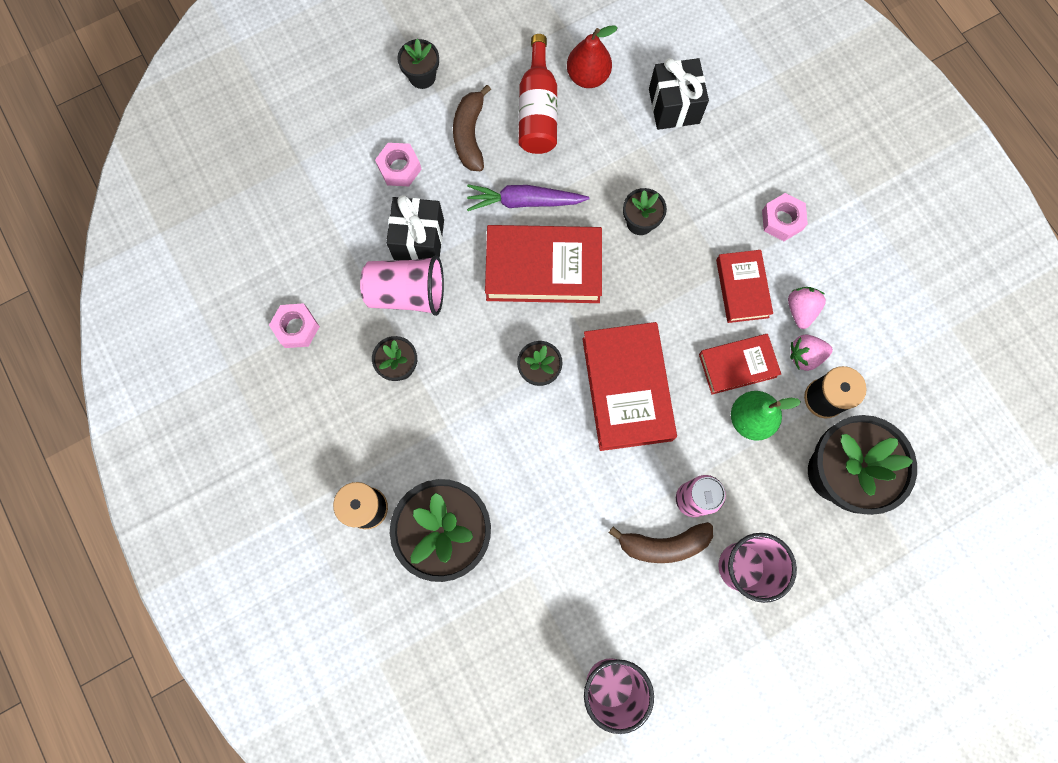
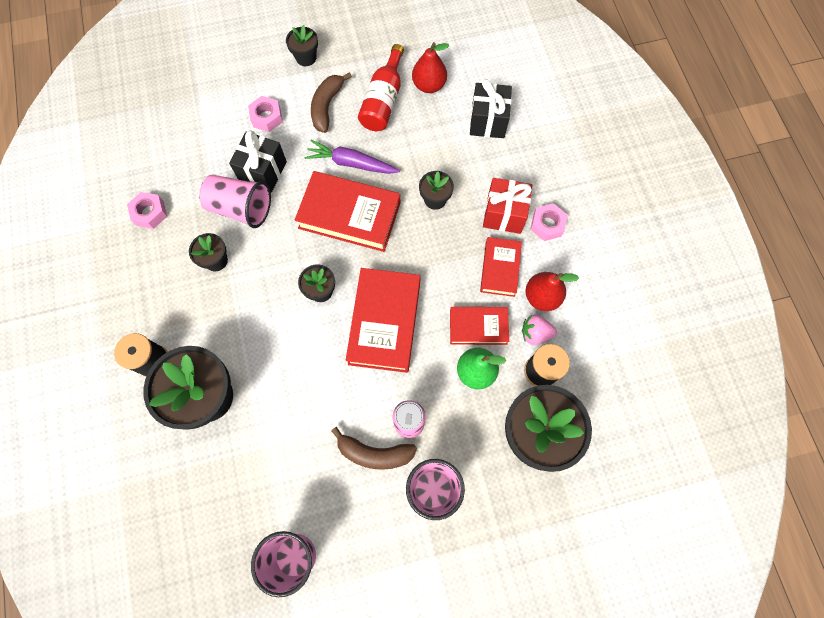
camera: 15 degrees right, 5 degrees down
(727, 220) = (504, 214): none -> red gift
(800, 310) = (542, 297): pink strawberry -> red pear

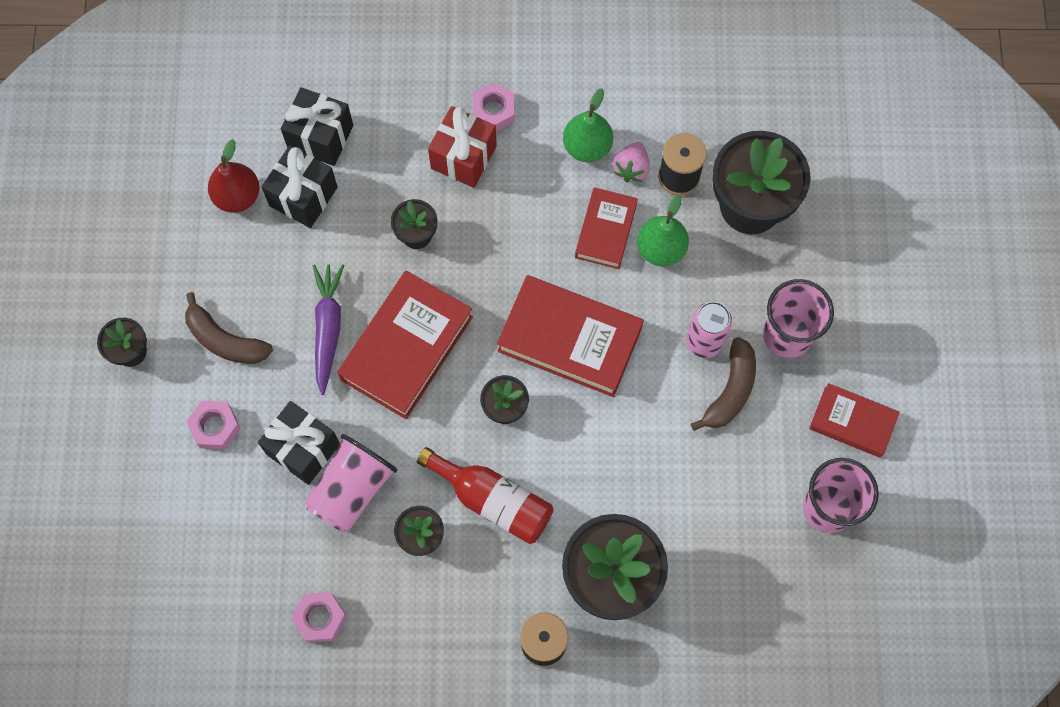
camera: 75 degrees left, 0 degrees up
(351, 163) = (328, 328): purple carrot -> purple carrot turned 150 degrees clockwise
(383, 101) = (242, 262): red bottle -> red bottle (493, 501)
(441, 123) = (303, 196): none -> black gift
(500, 268) = (536, 184): red book -> red book (852, 422)
(542, 297) = (587, 147): red pear -> green pear

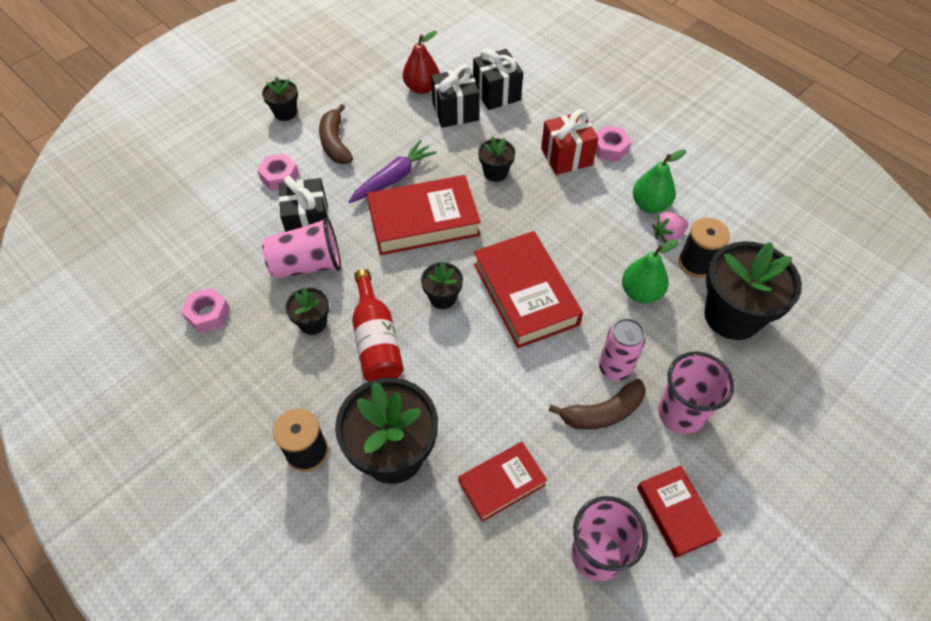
camera: 45 degrees right, 15 degrees down
(605, 231) = (614, 255): red book -> red book (502, 483)

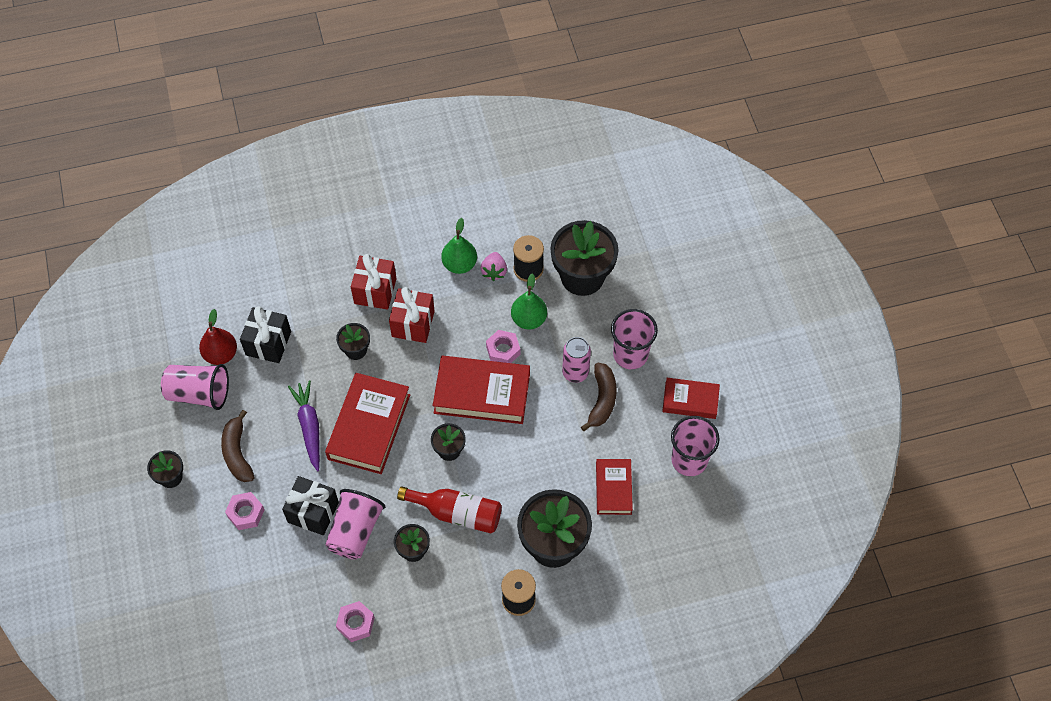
camera: 60 degrees left, 5 degrees up
(335, 143) = (237, 453): brown banana -> brown banana turned 60 degrees clockwise
(375, 92) = (199, 393): none -> pink cup
(496, 93) = (270, 301): black gift -> none
(556, 201) = (413, 324): none -> red gift
(610, 148) = (388, 256): pink nut -> pink nut (503, 350)

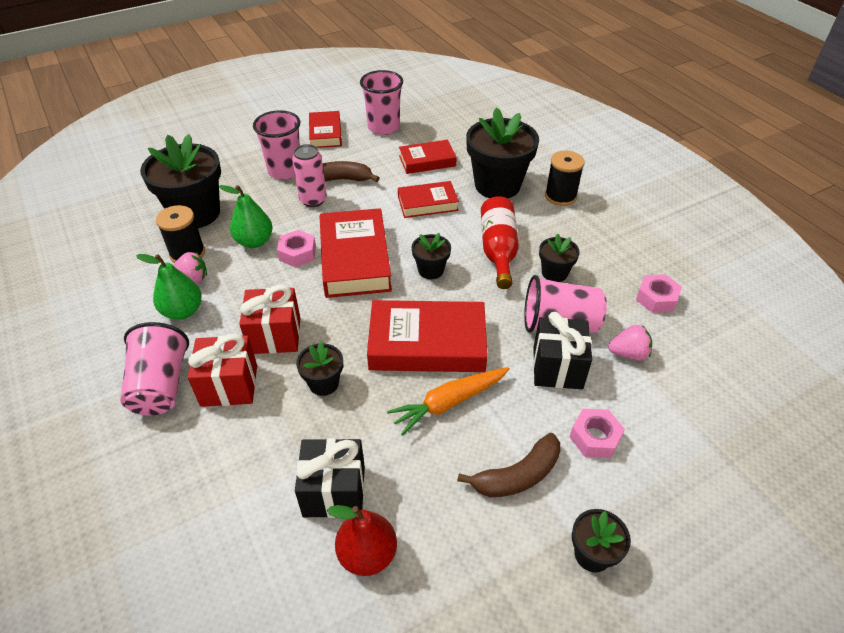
camera: 105 degrees left, 15 degrees down
(199, 393) = (444, 563): pink cup -> pink cup (161, 386)
(307, 571) = (628, 353): none -> pink strawberry
(309, 427) = (448, 403): purple carrot -> orange carrot
(542, 471) = (427, 203): none -> red book

